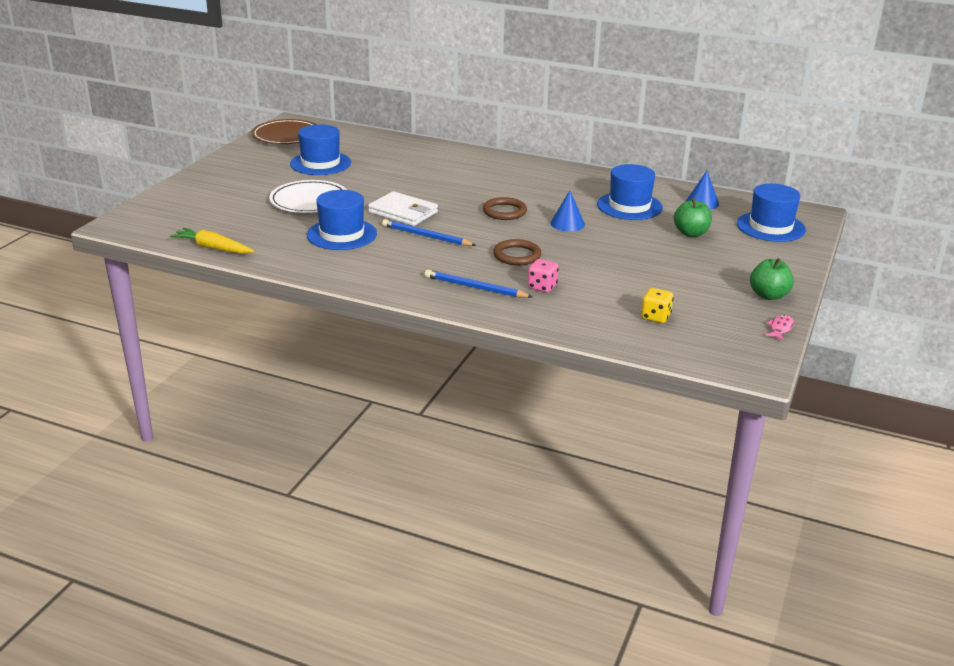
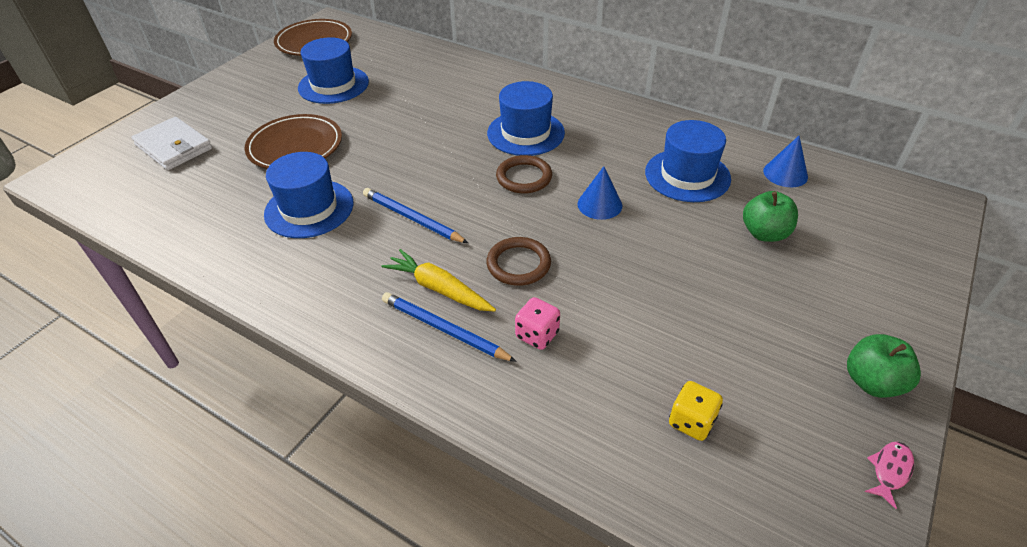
camera: 10 degrees right, 15 degrees up
(213, 248) = (145, 224): yellow carrot -> yellow carrot (439, 288)
(309, 201) = (295, 146): white plate -> brown plate
(403, 212) = (398, 172): white wallet -> white wallet (174, 147)
(770, 227) = (878, 227): blue hat -> blue hat (525, 133)

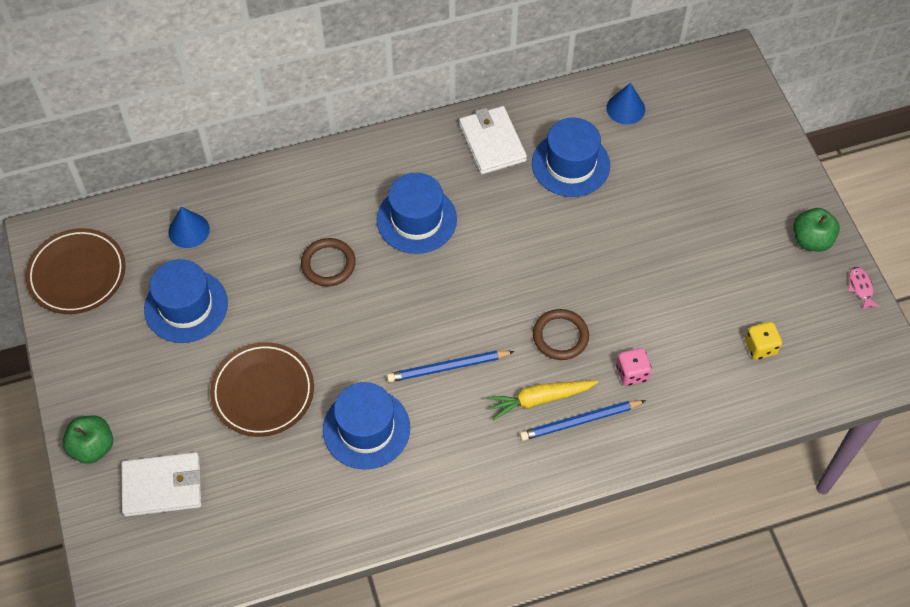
camera: 50 degrees left, 15 degrees up
(524, 177) = (471, 263): brown ring -> brown ring (328, 264)
(599, 204) = (548, 242): blue cone -> blue cone (189, 230)
(642, 129) = (492, 142): none -> white wallet
(764, 233) = (665, 177): green apple -> green apple (93, 447)

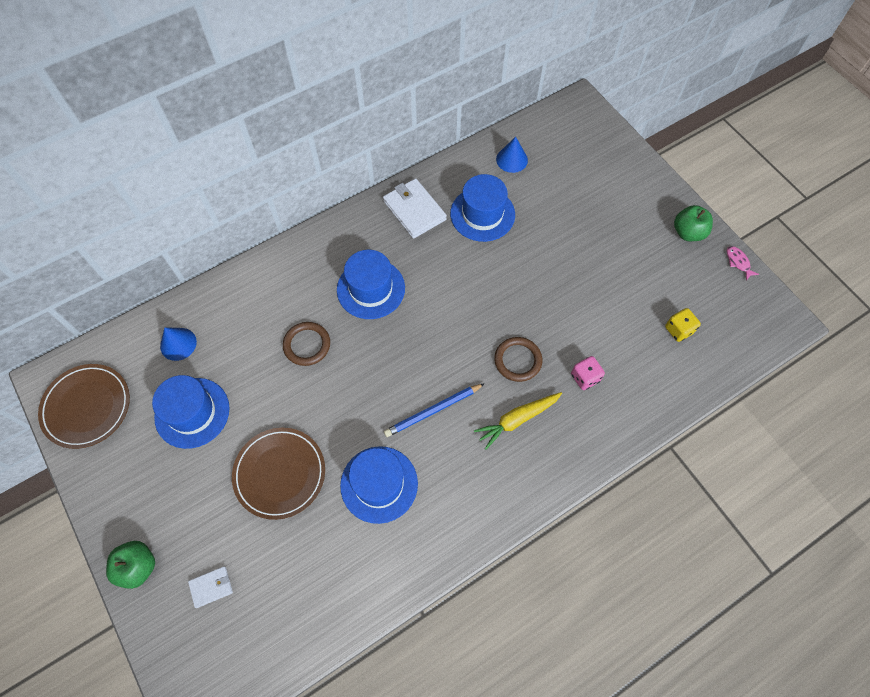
camera: 15 degrees left, 5 degrees up
(162, 486) = (211, 587): white wallet -> white wallet, size x0.54
(580, 421) = (556, 430): blue pencil -> none

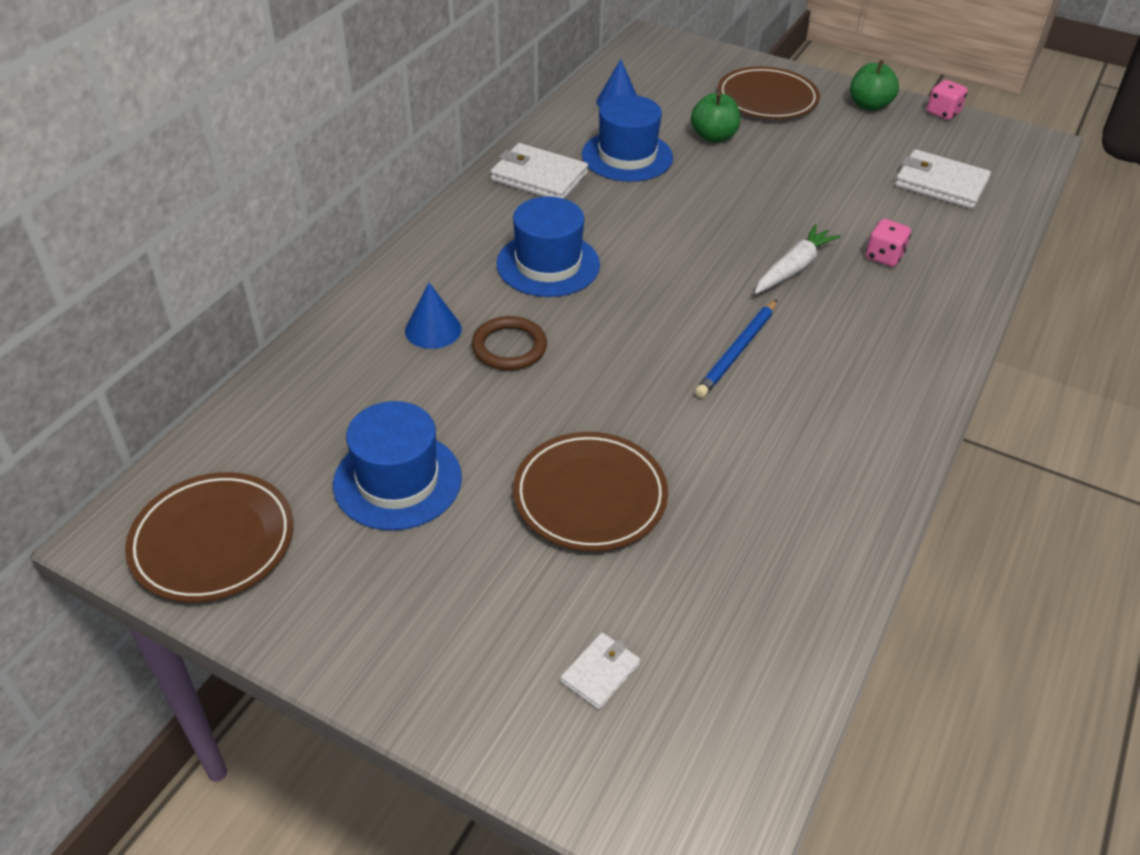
camera: 30 degrees left, 20 degrees down
(138, 566) = (460, 703): green apple -> green apple (713, 137)
(178, 344) = (312, 413): blue cone -> blue cone (433, 329)
(379, 484) = (737, 451): blue hat -> none
(517, 360) = (793, 268): brown ring -> white carrot
(517, 419) = (846, 321): yellow carrot -> none
(618, 196) = (767, 98): none -> brown plate
(678, 330) = (940, 184): yellow dice -> white wallet
(738, 262) = (942, 113): pink fish -> pink dice

